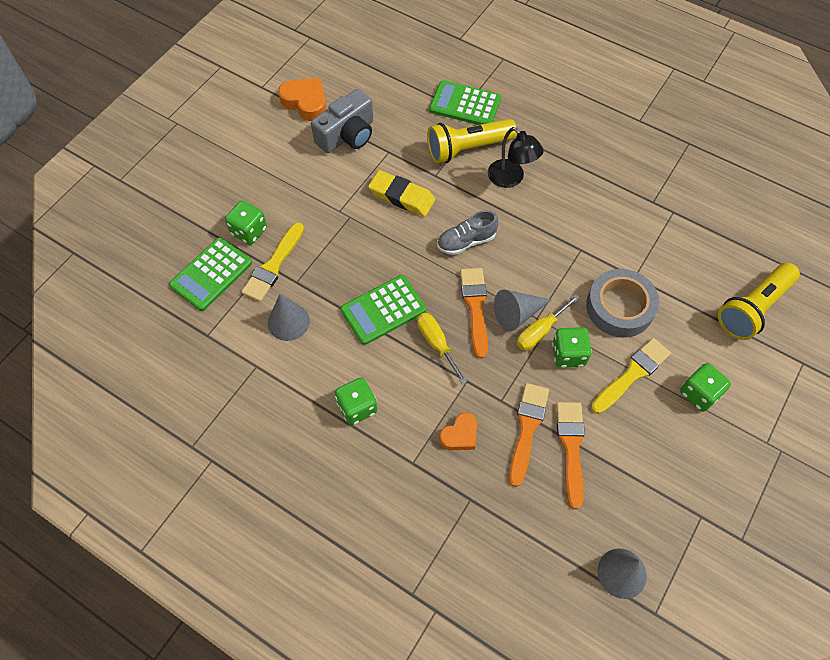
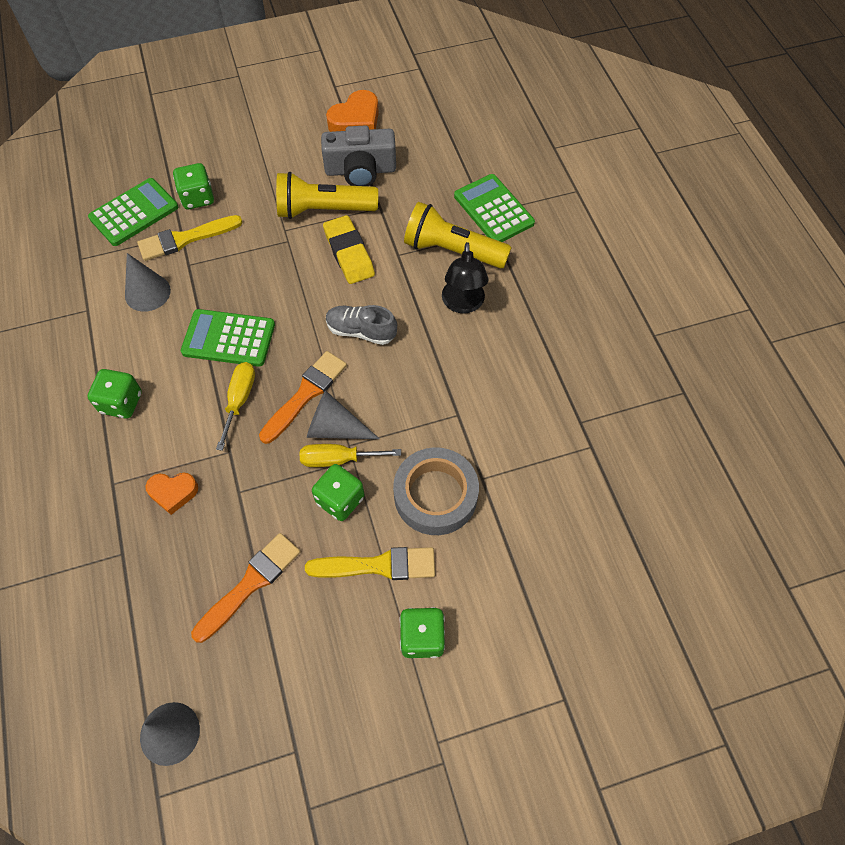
camera: 40 degrees right, 0 degrees up
(211, 274) = (134, 213): green calculator -> green calculator turned 150 degrees clockwise
(305, 102) = (356, 121): orange heart -> orange heart turned 60 degrees clockwise
(527, 428) = (232, 534): orange brush -> none
(752, 308) = (570, 602): yellow flashlight -> yellow flashlight (323, 210)

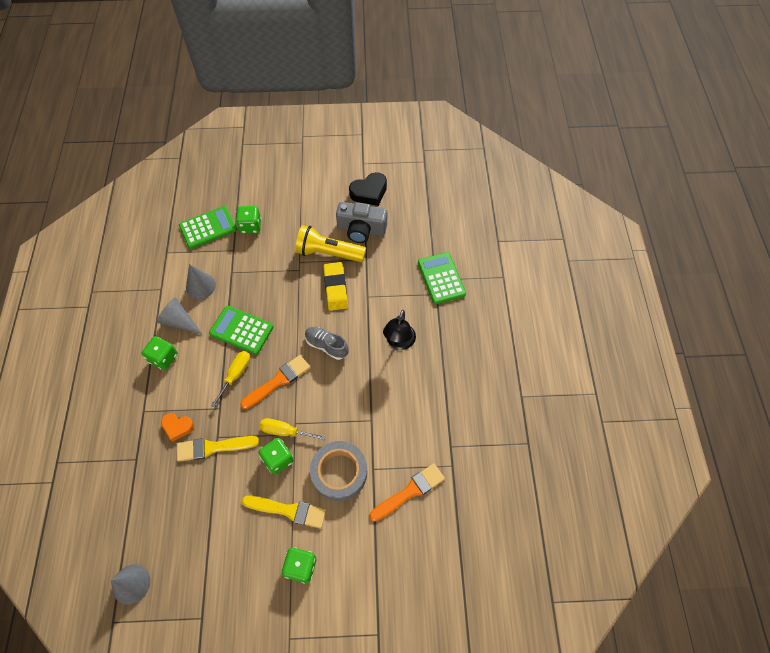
camera: 15 degrees right, 0 degrees up
(185, 239) = (234, 254): yellow brush -> yellow brush (213, 447)
(250, 584) = (206, 500): orange brush -> orange brush (410, 491)
(335, 428) = (290, 409): grey cone -> grey cone (179, 321)
(356, 121) = (369, 192): orange heart -> black heart
(452, 250) = (404, 302): yellow flashlight -> none

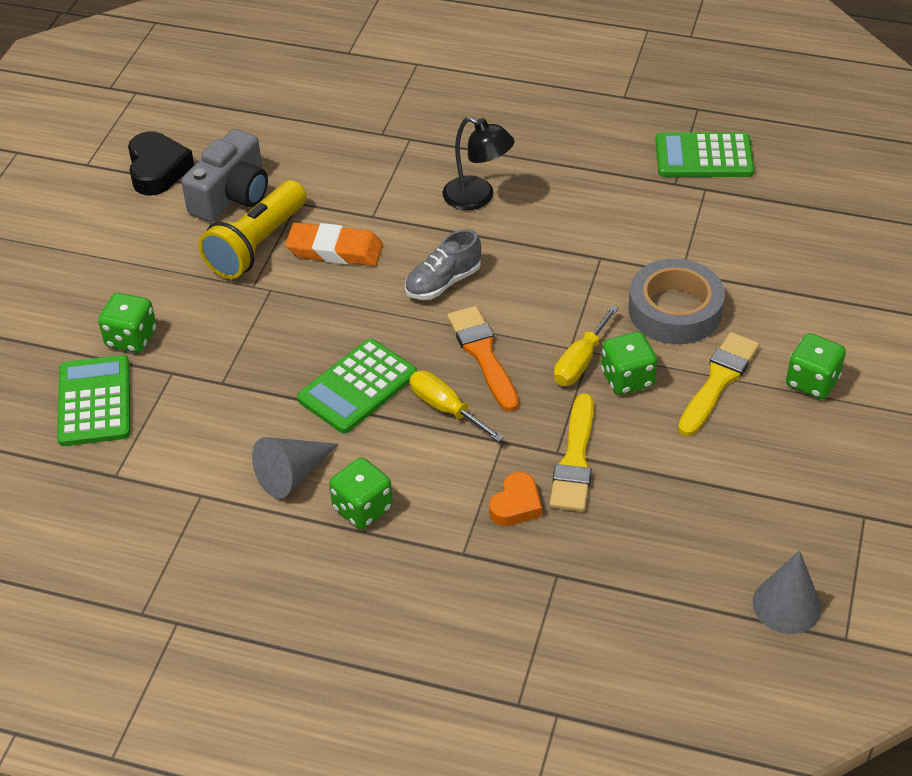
camera: 70 degrees left, 15 degrees down
(200, 286) = (228, 432): grey cone -> none
(335, 288) = (335, 250): yellow eraser -> orange eraser
(410, 491) = (730, 240): orange brush -> none
(441, 278) = (383, 126): green calculator -> green calculator (704, 156)

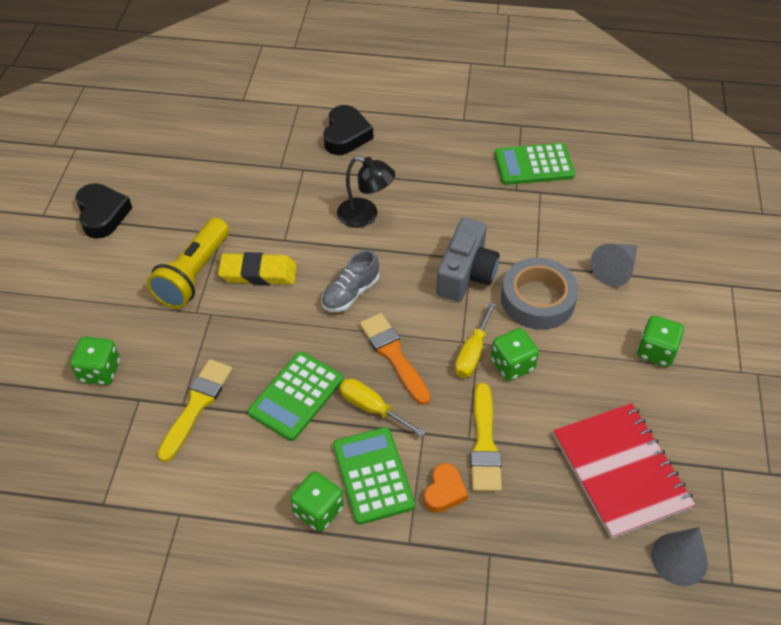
camera: 10 degrees left, 5 degrees up
(95, 401) = (76, 434): green calculator -> green calculator (373, 475)
(232, 195) = (167, 232): grey camera -> grey camera (466, 273)
(292, 474) = (254, 485): grey cone -> grey cone (615, 269)
(335, 250) = (258, 273): orange eraser -> yellow eraser
(470, 103) = (346, 135): none -> black heart
(718, 381) = (583, 358): yellow brush -> yellow brush (197, 405)
(736, 506) = (620, 471): none -> red notebook

